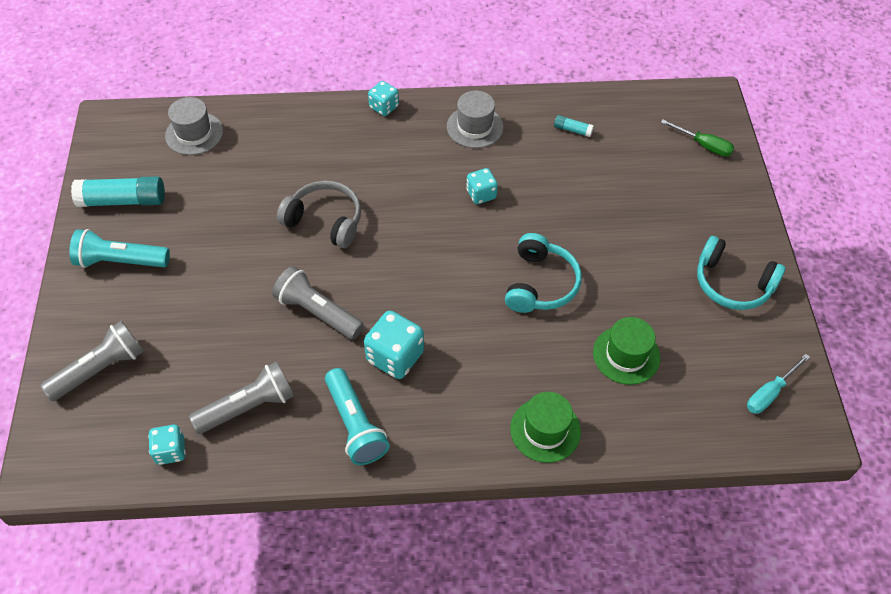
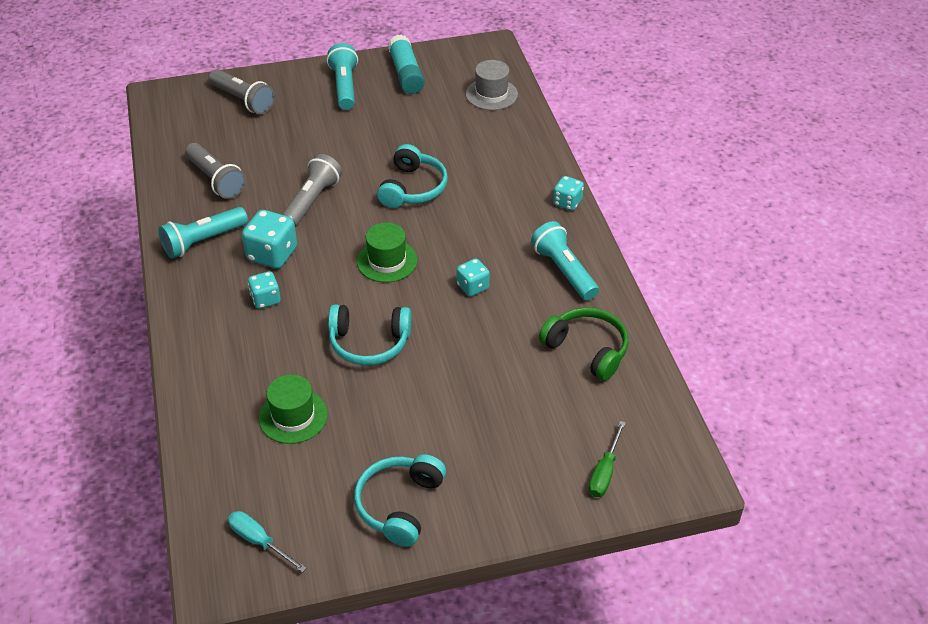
camera: 80 degrees right, 10 degrees down
(170, 451) = (175, 149): turquoise dice -> turquoise dice (266, 299)
(325, 220) = (413, 188): grey headphones -> turquoise headphones
(475, 127) = (564, 271): grey hat -> turquoise flashlight
(545, 430) = (205, 362): green hat -> green hat (387, 261)
(572, 130) = (587, 349): turquoise glue stick -> green headphones

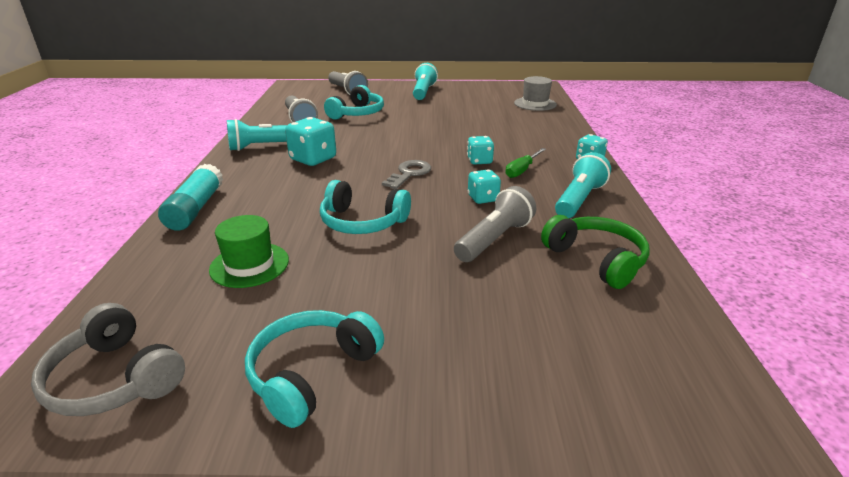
camera: 15 degrees right, 15 degrees down
(259, 541) = (114, 379): turquoise screwdriver -> grey headphones
(266, 299) = (287, 182): turquoise dice -> turquoise dice (479, 161)
(312, 201) = (365, 136): grey flashlight -> grey flashlight (494, 239)
(387, 261) = (409, 174): green hat -> grey key
(406, 74) = (472, 91): turquoise glue stick -> turquoise glue stick (195, 208)
(413, 188) = (452, 139): turquoise headphones -> turquoise headphones (357, 113)
(564, 271) = (579, 199): turquoise flashlight -> turquoise flashlight turned 45 degrees clockwise
(604, 472) = (607, 389): green screwdriver -> green screwdriver (522, 170)

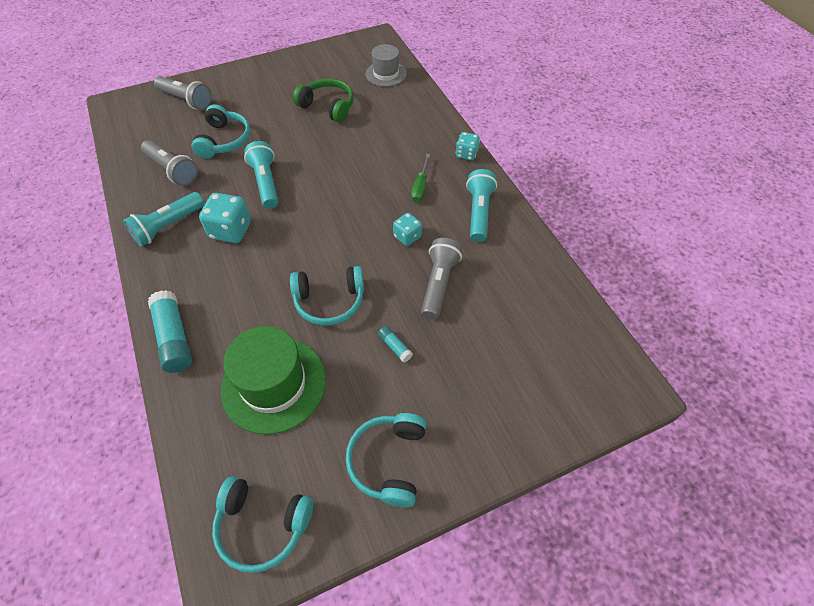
camera: 25 degrees left, 25 degrees up
(114, 379) = (262, 526): grey headphones -> turquoise headphones
(249, 265) = (274, 384): green hat -> green hat, size x1.66
(404, 273) = (395, 346): none -> turquoise glue stick
(409, 174) = (330, 223): grey key -> none
(423, 92) = (268, 80): turquoise flashlight -> turquoise flashlight (266, 183)
(479, 161) = (380, 184): turquoise dice -> none
(596, 259) = (515, 280): green headphones -> green headphones (328, 106)

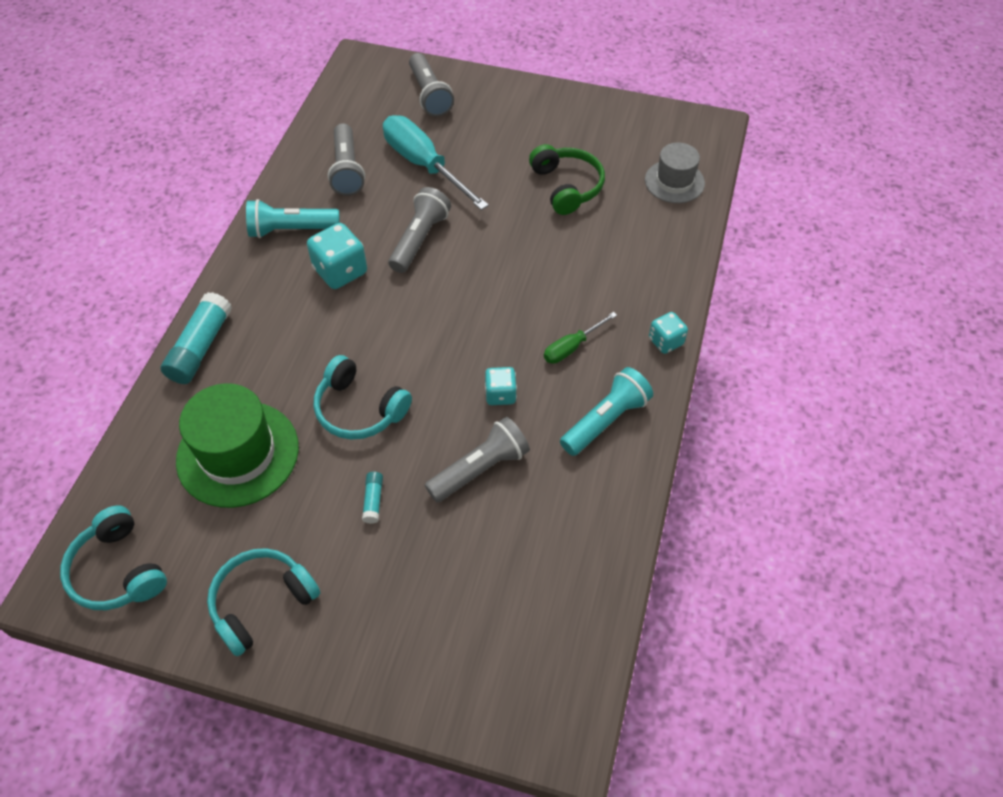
camera: 40 degrees right, 0 degrees up
(224, 140) = (424, 165): turquoise headphones -> turquoise screwdriver
(266, 183) = (419, 239): turquoise flashlight -> grey flashlight

